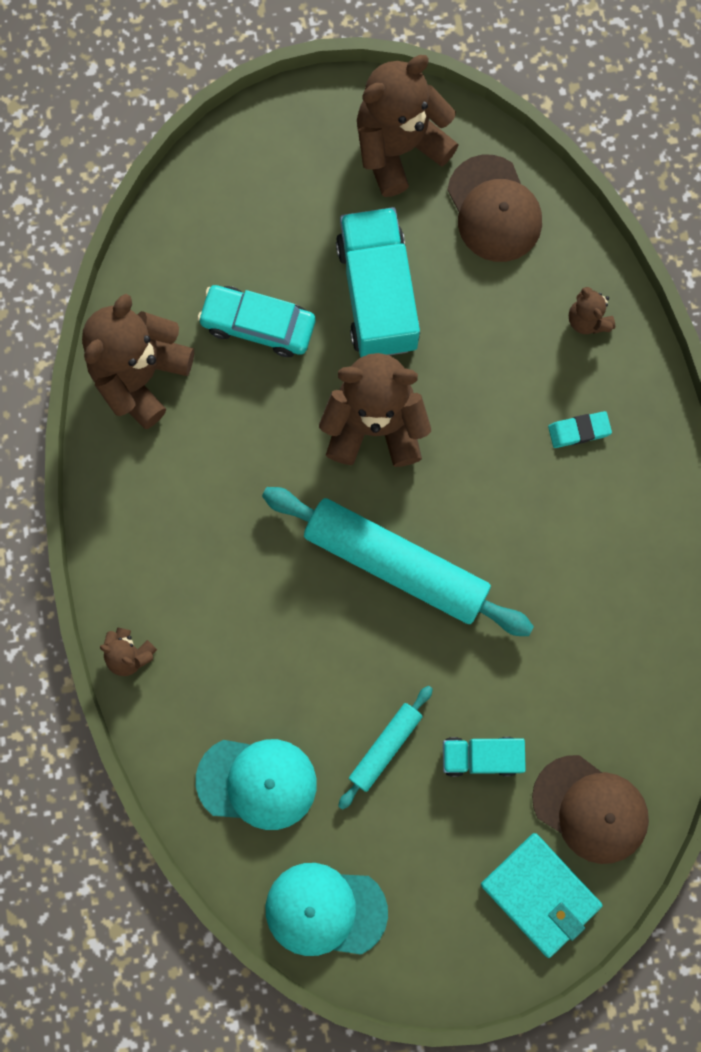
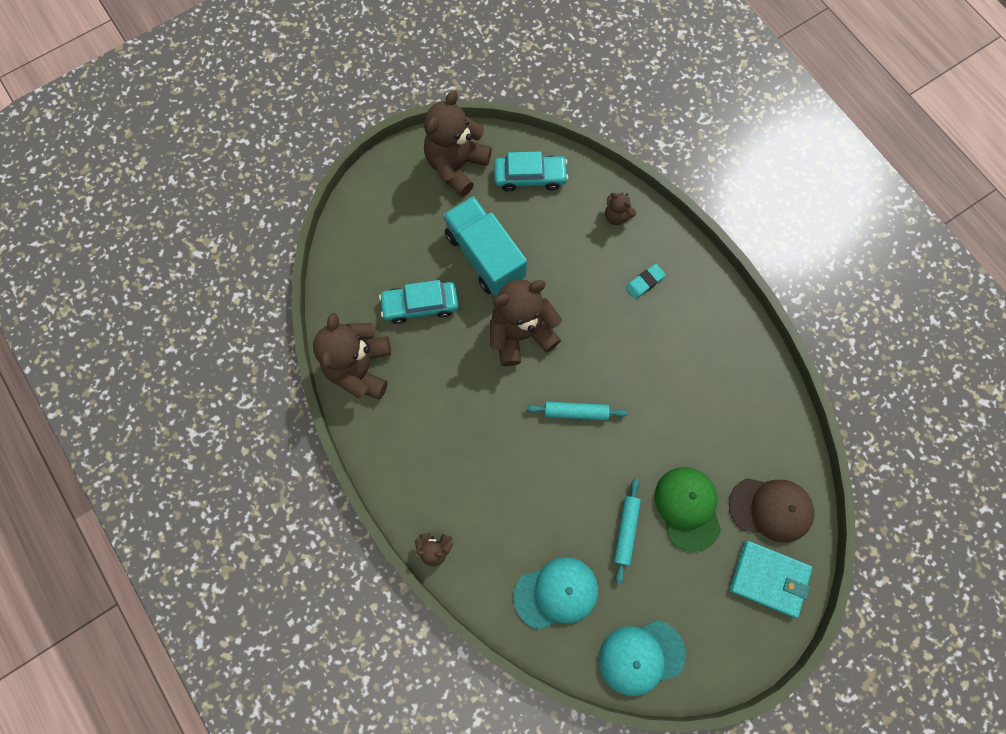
camera: 25 degrees left, 5 degrees down
(396, 564) = (575, 412): turquoise rolling pin -> turquoise rolling pin, size x0.49
(481, 757) = (687, 508): turquoise truck -> green cap
(494, 209) = (530, 177): brown cap -> turquoise car

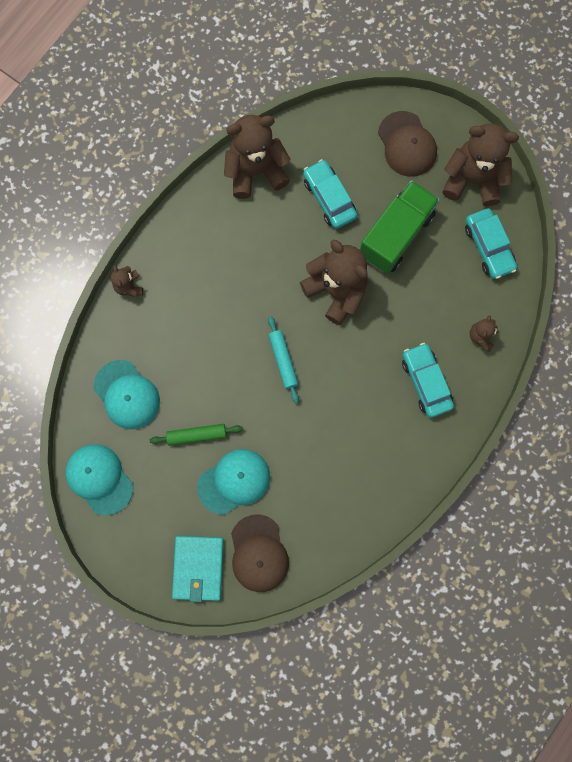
camera: 70 degrees right, 5 degrees up
(395, 211) = (407, 144): none -> brown cap
(485, 256) = (396, 235): turquoise truck -> green truck
(626, 530) = (197, 435): turquoise rolling pin -> green rolling pin
(644, 282) = (426, 382): turquoise eraser -> turquoise car
(687, 508) = (234, 481): green cap -> turquoise cap

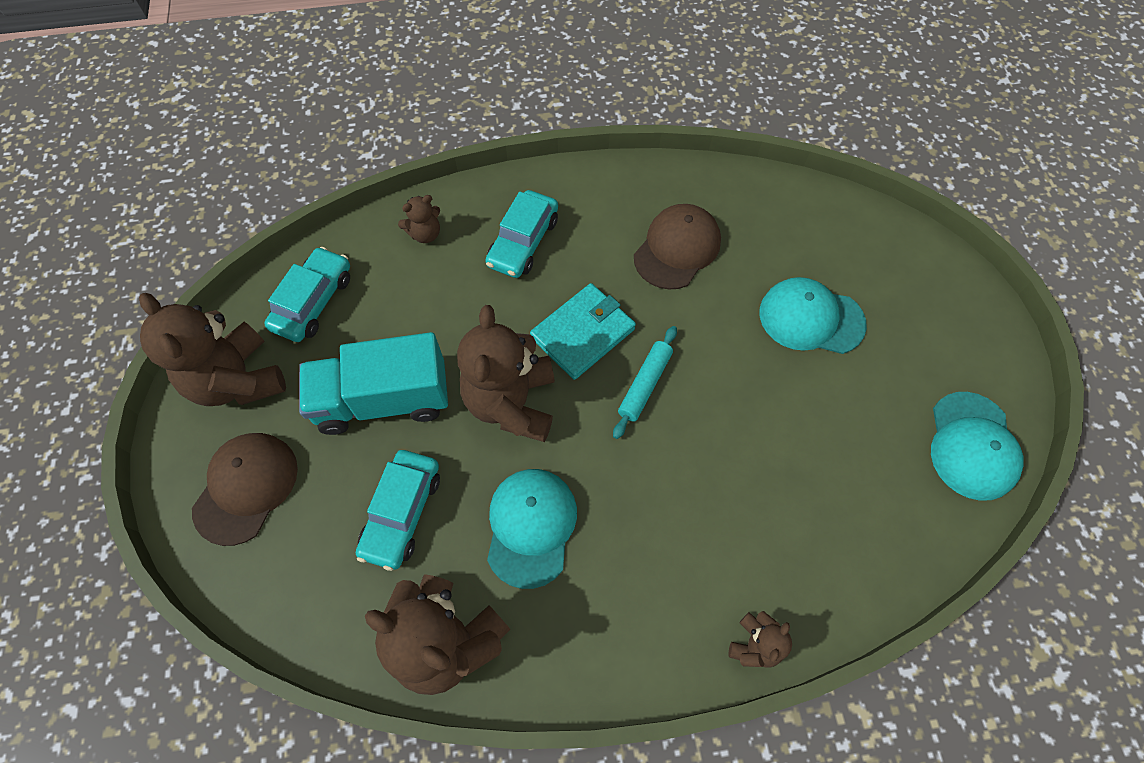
camera: 135 degrees left, 15 degrees down
(127, 394) = (866, 509): turquoise cap -> turquoise cap (531, 527)
(197, 435) = (814, 394): green rolling pin -> none
(198, 568) = (918, 276): turquoise wallet -> turquoise wallet (583, 333)
(259, 553) = (841, 241): brown cap -> brown cap (677, 249)
(396, 235) = (383, 400): green truck -> turquoise truck

